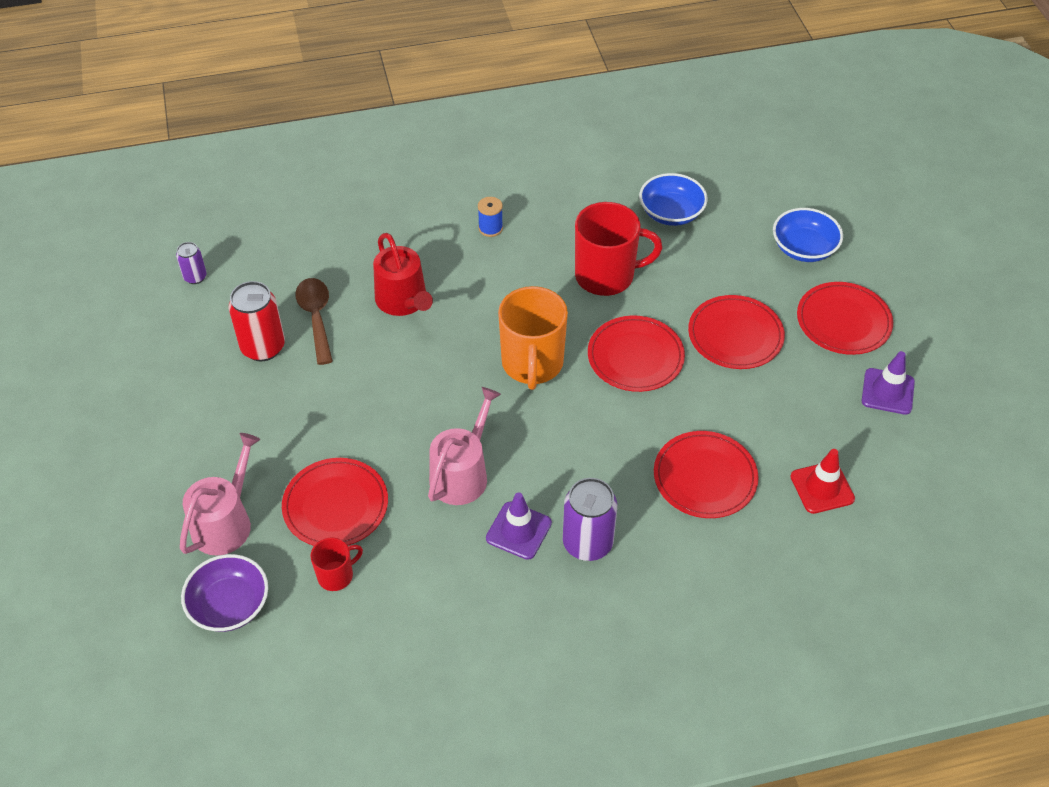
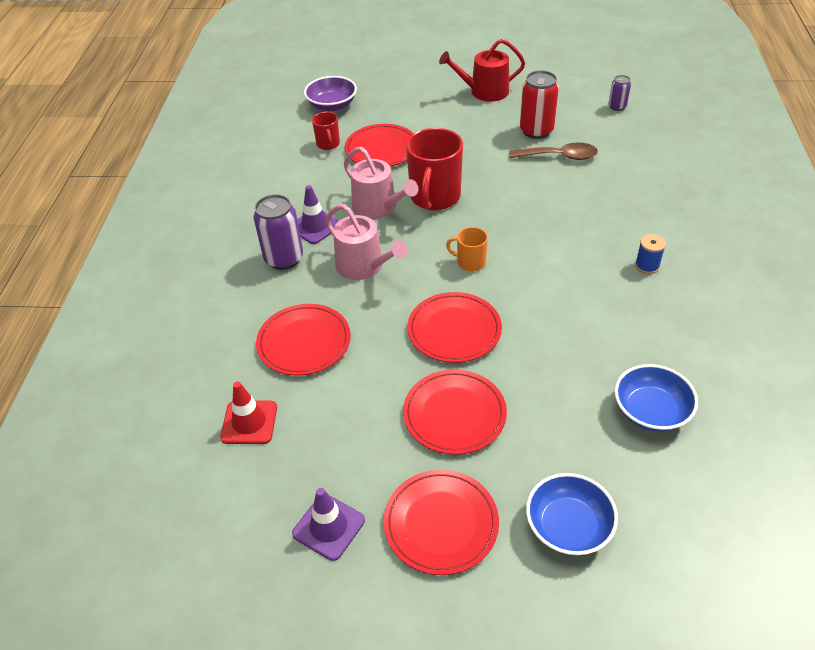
camera: 110 degrees right, 5 degrees down
(225, 522) = (392, 107): pink watering can -> pink watering can (364, 266)
(403, 301) = (565, 201): red watering can -> red watering can (484, 92)
(532, 364) = (470, 262): orange mug -> orange mug, size x0.51
(606, 276) = (564, 334): red mug -> red mug (434, 197)

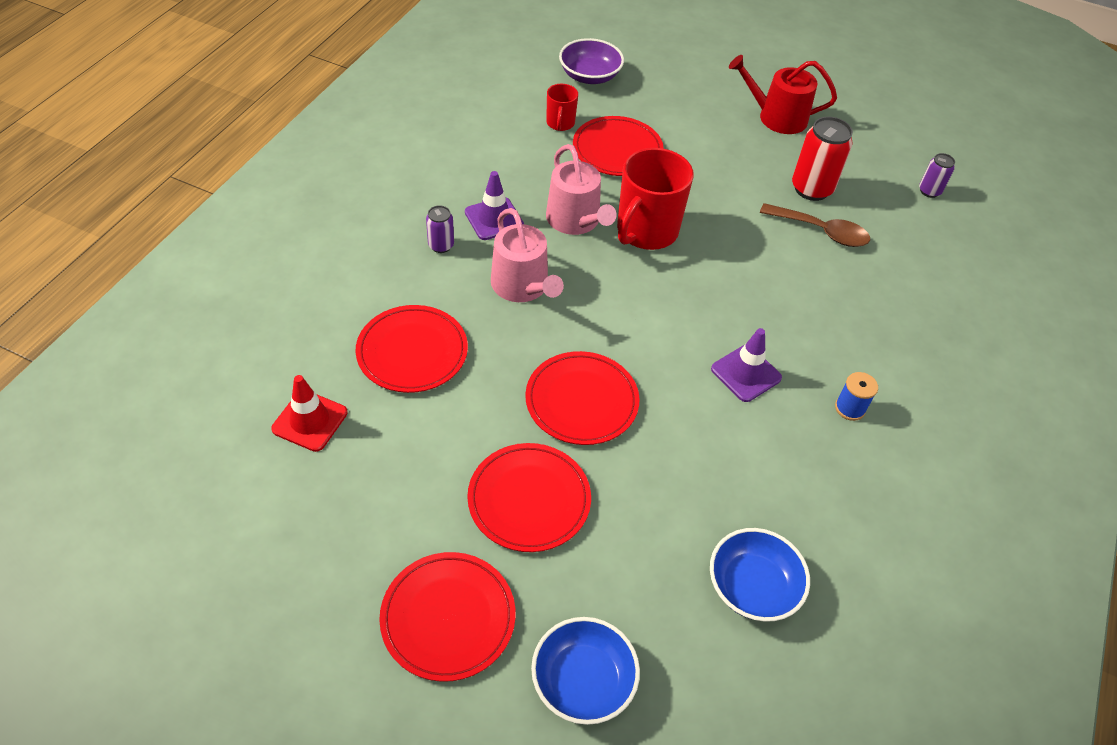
camera: 15 degrees right, 5 degrees up
(284, 259) = (441, 245): purple can -> purple can, size x0.55
(328, 527) = (331, 571): purple traffic cone -> purple traffic cone (746, 373)
(470, 262) = (643, 326): orange mug -> none

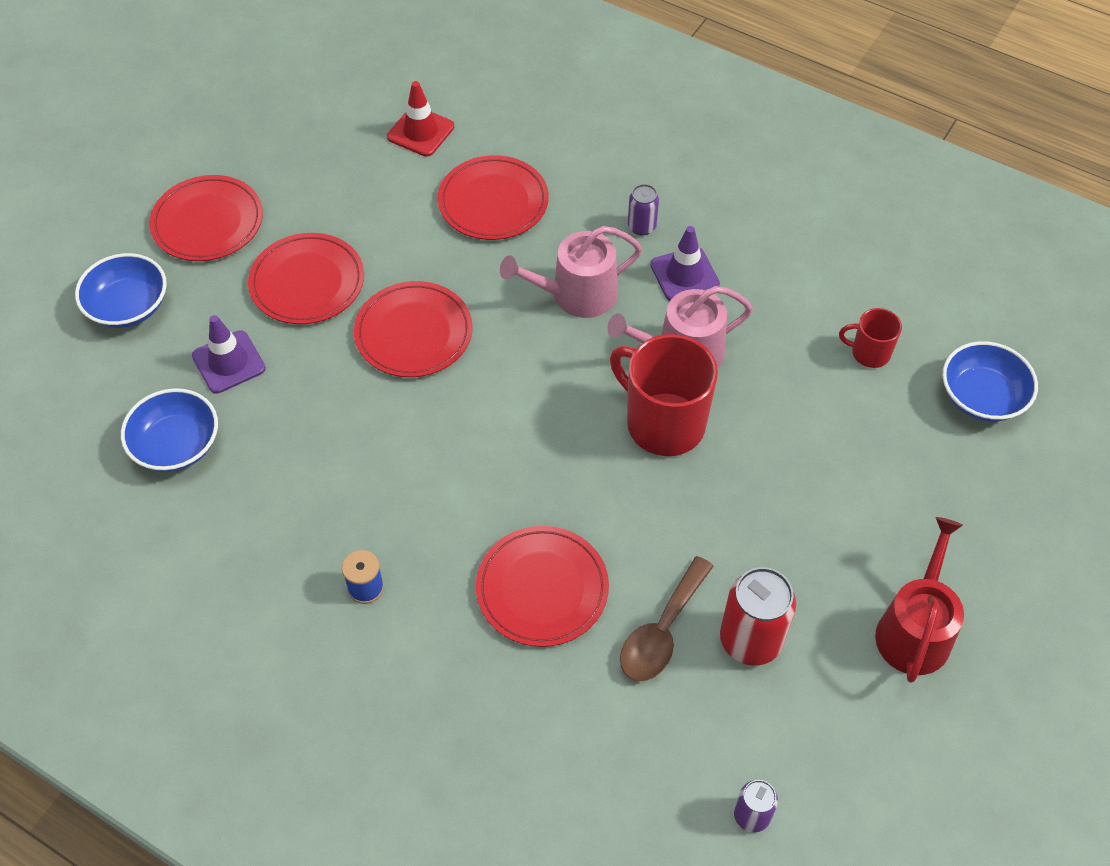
camera: 100 degrees right, 5 degrees up
(589, 76) = (982, 397): purple bowl -> blue bowl
(617, 150) = (819, 411): red plate -> red plate (542, 588)
(746, 373) = (429, 490): purple traffic cone -> purple traffic cone (228, 362)

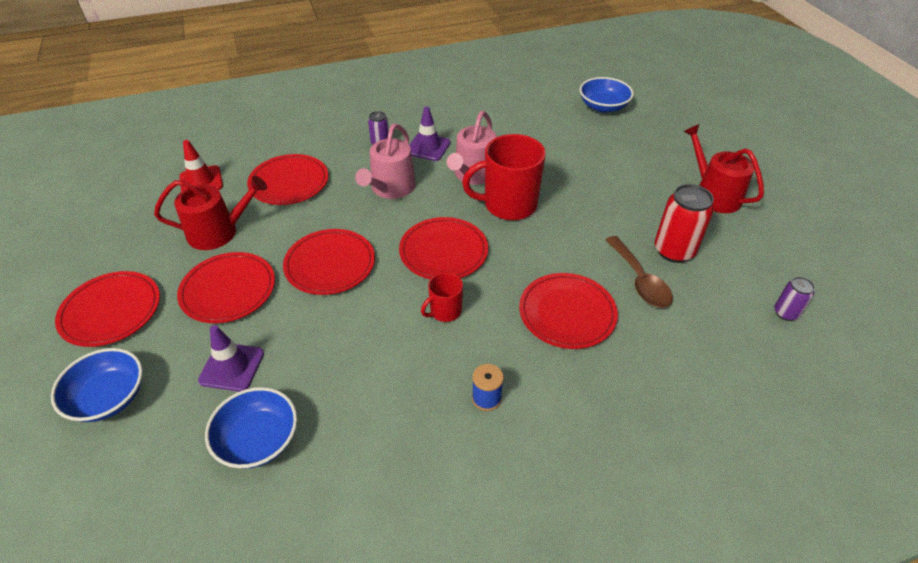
camera: 50 degrees left, 10 degrees down
(369, 209) = (218, 232): none -> red watering can
(526, 415) = (443, 251): none -> red plate
(869, 353) = (543, 121): red mug -> red mug (445, 311)

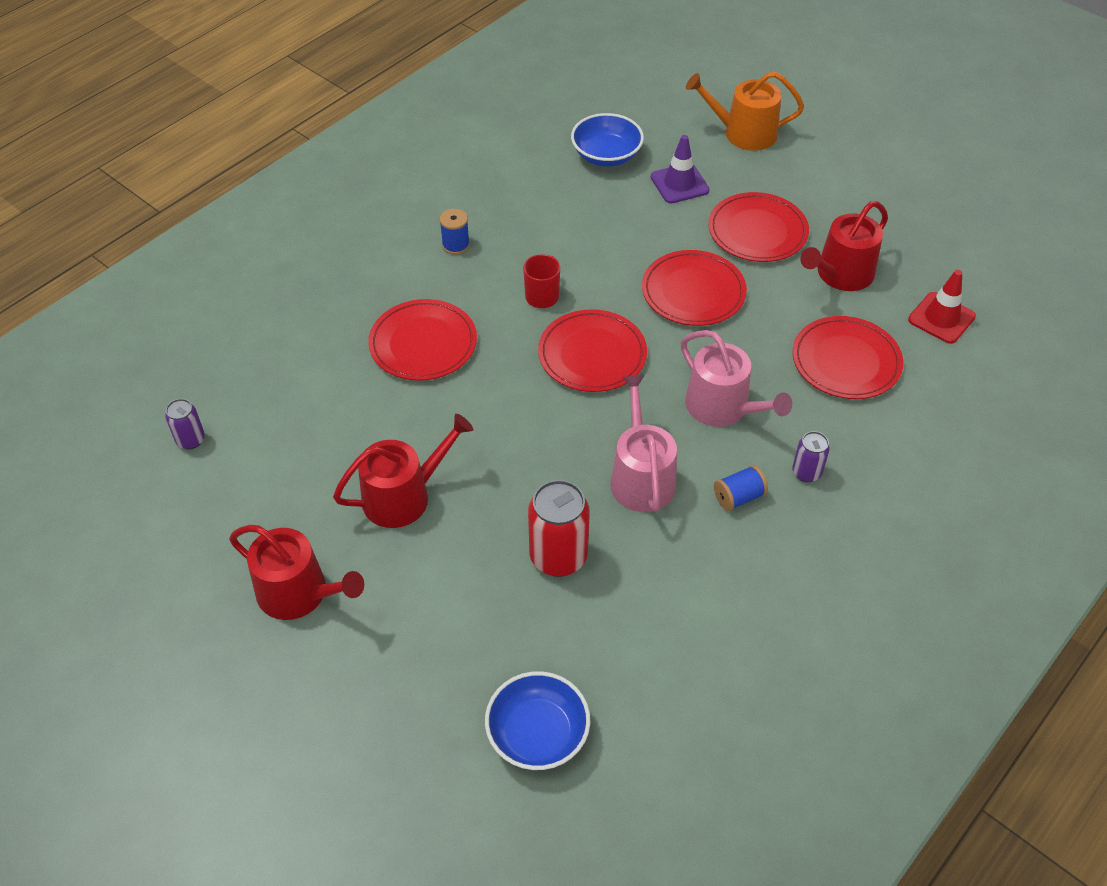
camera: 150 degrees right, 5 degrees up
(109, 397) = (743, 133): blue bowl -> orange watering can
(111, 311) = (830, 177): red plate -> none
(390, 188) = (723, 407): pink watering can -> pink watering can turned 150 degrees clockwise
(428, 147) = (738, 497): purple traffic cone -> blue spool
(508, 205) = (563, 448): red mug -> none
(628, 218) = (404, 496): none -> red watering can
(639, 280) = (361, 412): brown spoon -> none
(674, 251) = (332, 469): red can -> red can (558, 557)

